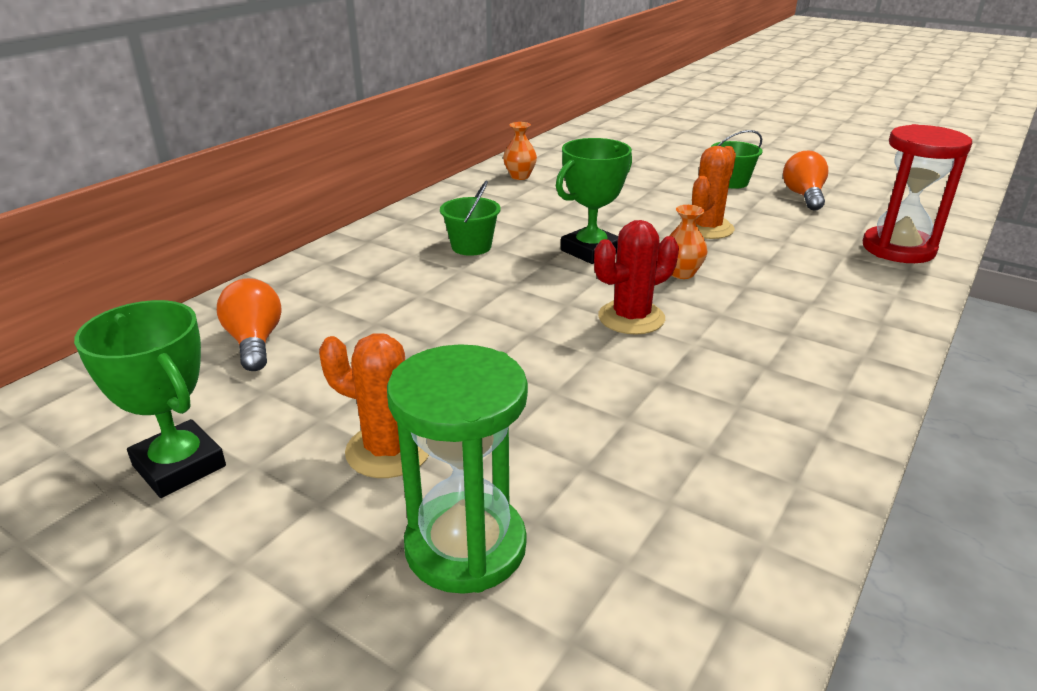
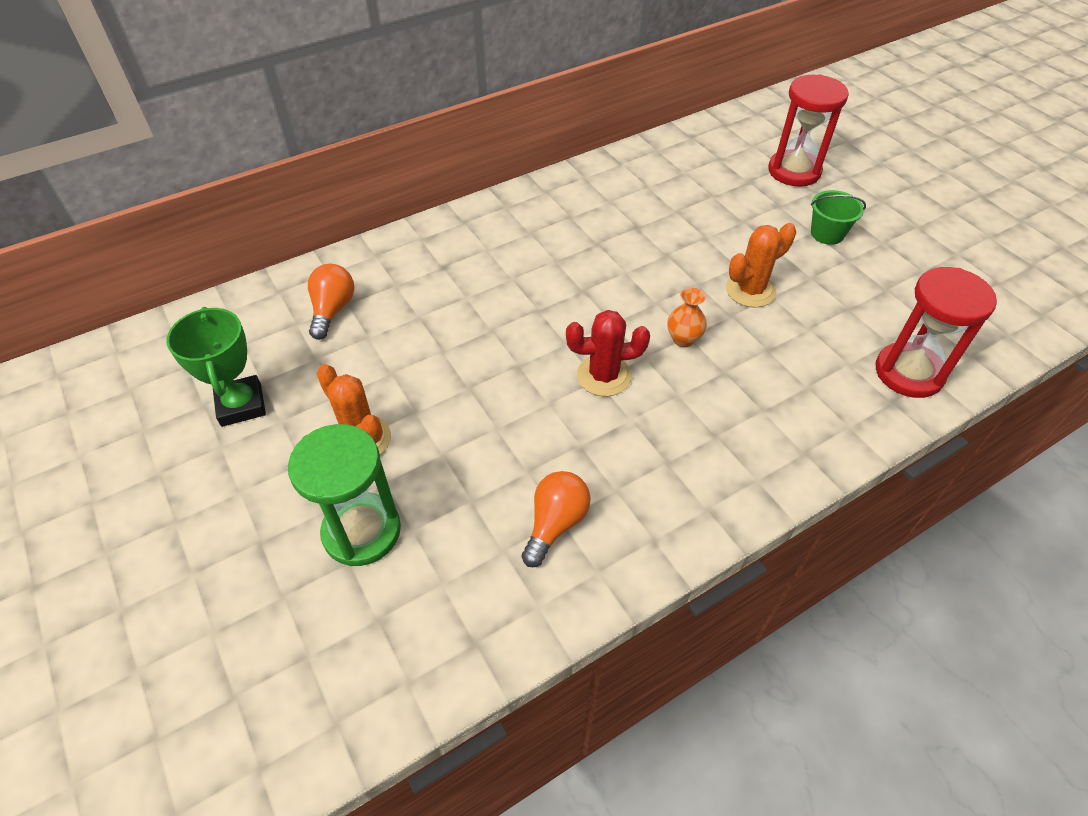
camera: 25 degrees right, 20 degrees up
(471, 246) = (537, 253): green bucket -> none
(520, 176) = (636, 171): orange vase -> none
(591, 251) = (628, 288): green trophy -> none
(661, 153) = (794, 171): none -> red hourglass
(803, 196) = (882, 274): orange light bulb -> orange light bulb (555, 523)

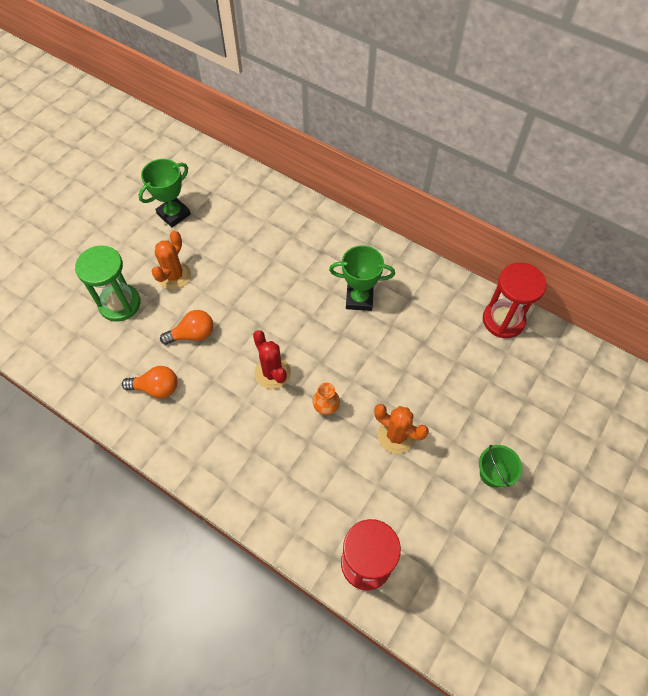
camera: 65 degrees right, 10 degrees up
(332, 310) = (257, 216): orange light bulb -> orange light bulb (192, 334)
(542, 257) = (359, 299): none -> green trophy
(794, 171) = (561, 430): red hourglass -> red hourglass (503, 320)

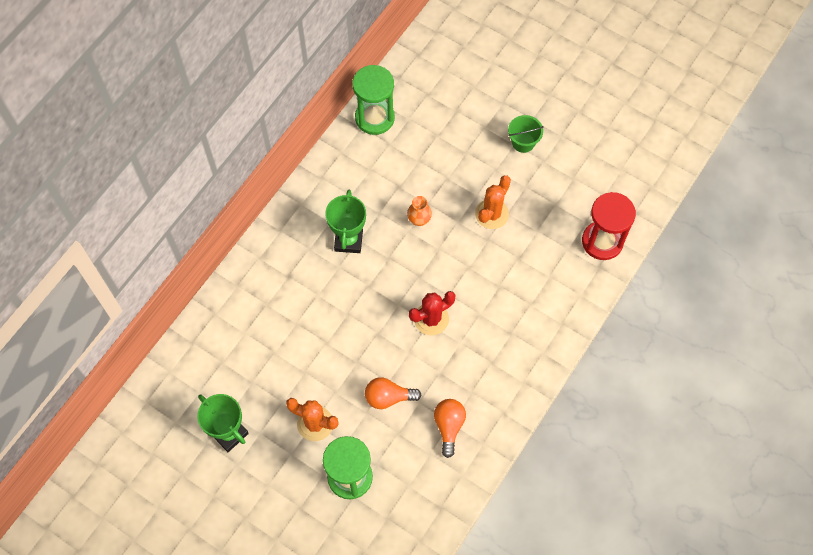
camera: 90 degrees left, 5 degrees up
(192, 334) = (388, 397): orange light bulb -> orange light bulb turned 75 degrees counterclockwise
(326, 407) = (466, 271): orange vase -> orange vase (419, 219)
(503, 320) = (374, 118): red hourglass -> green hourglass

